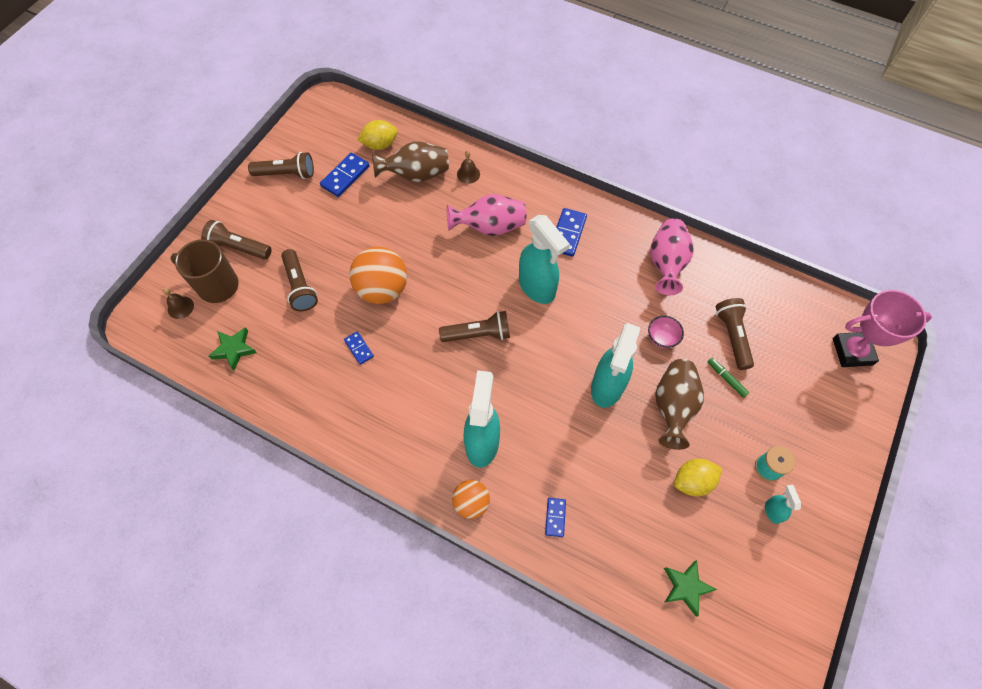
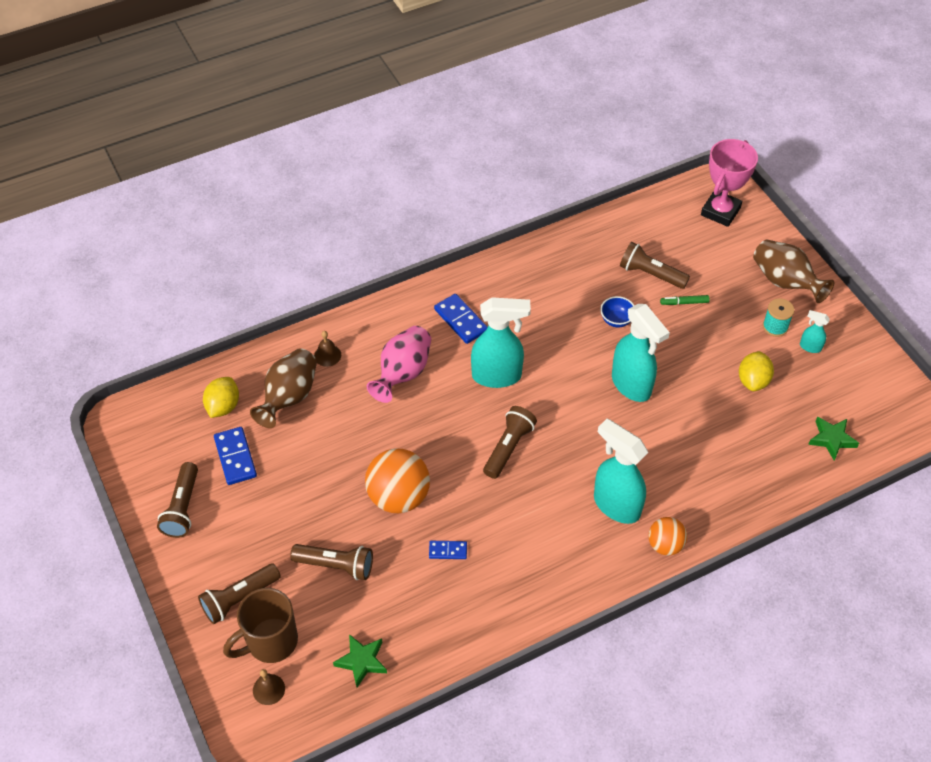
camera: 55 degrees left, 10 degrees down
(286, 174) = (183, 508): brown flashlight -> brown flashlight turned 150 degrees clockwise
(555, 517) = (719, 491): blue domino -> none
(662, 338) = (616, 320): pink bowl -> blue bowl
(666, 264) = (549, 272): pink vase -> none
(673, 407) = (682, 353): brown vase -> brown vase (785, 282)

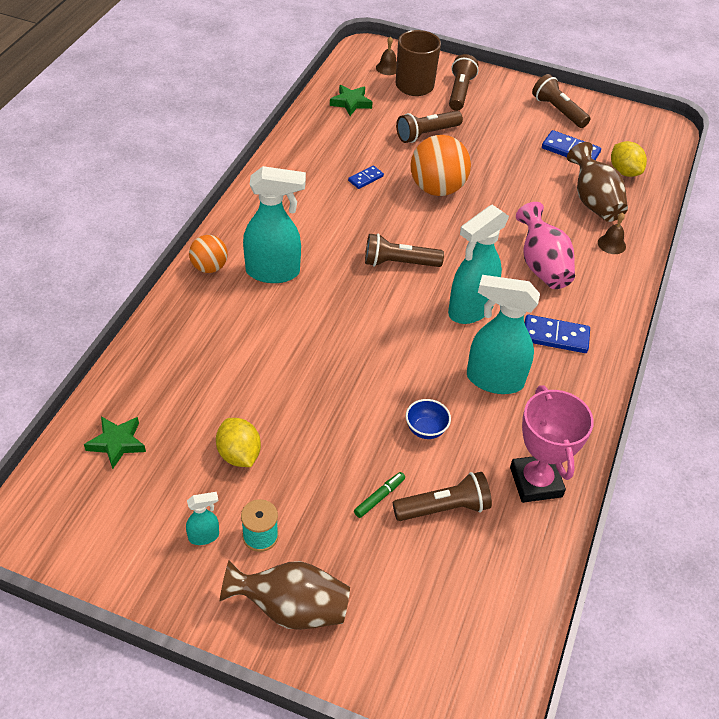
camera: 135 degrees right, 5 degrees down
(508, 447) = (399, 263): brown flashlight -> brown flashlight turned 105 degrees clockwise
(631, 385) = (350, 374): turquoise spray bottle -> turquoise spray bottle (493, 380)
(720, 211) = (449, 664): pink trophy -> pink trophy (536, 482)

